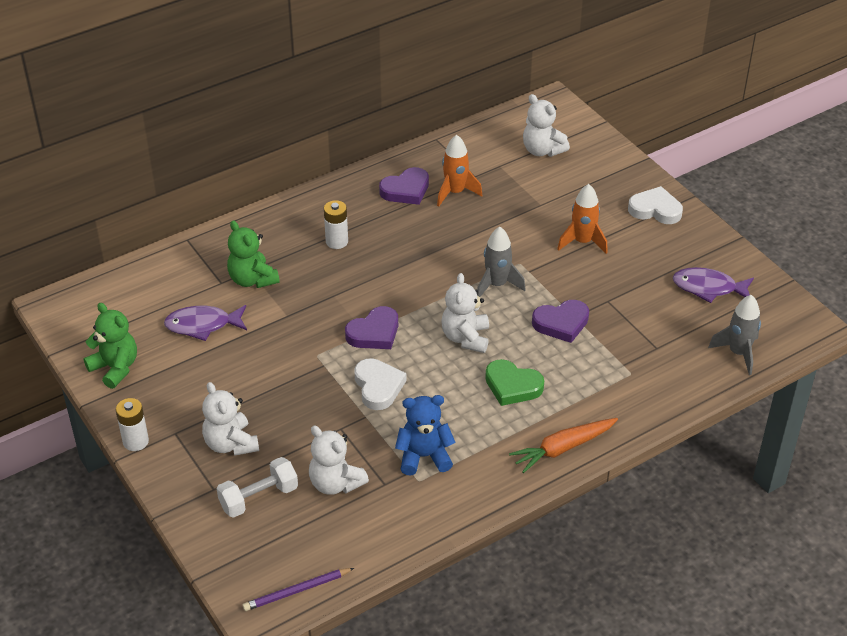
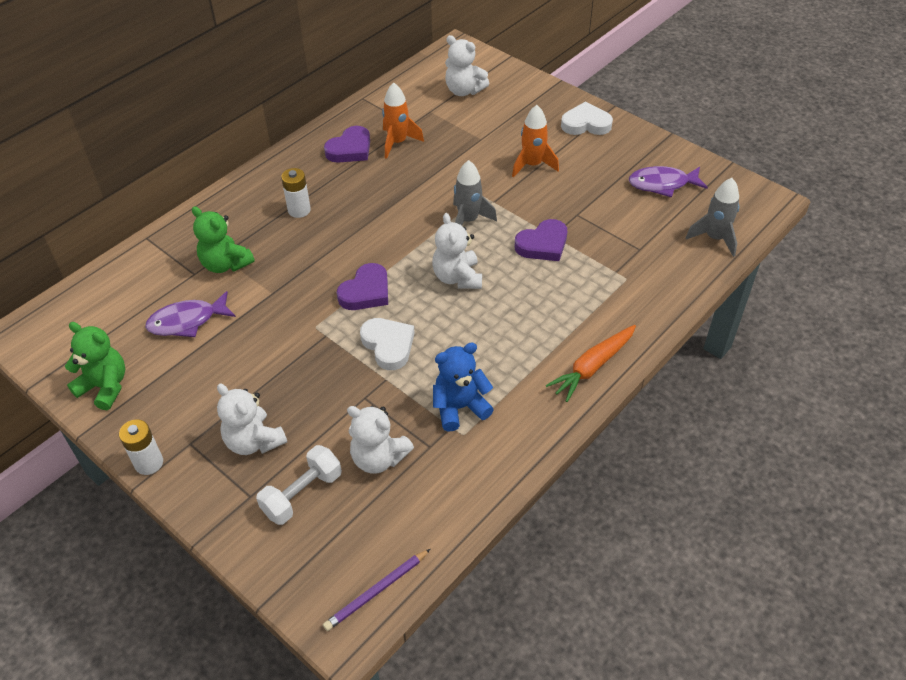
camera: 15 degrees left, 5 degrees up
(512, 386) = (520, 315): green heart -> none

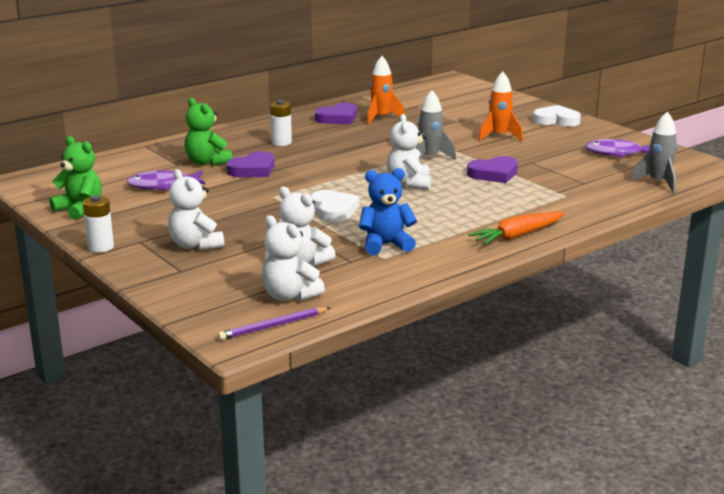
camera: 10 degrees right, 25 degrees down
(302, 494) = (227, 273): white dumbbell -> none
(366, 292) = (324, 184): purple heart -> purple heart (253, 170)
(464, 90) = (450, 98): white teddy bear -> white teddy bear (289, 296)

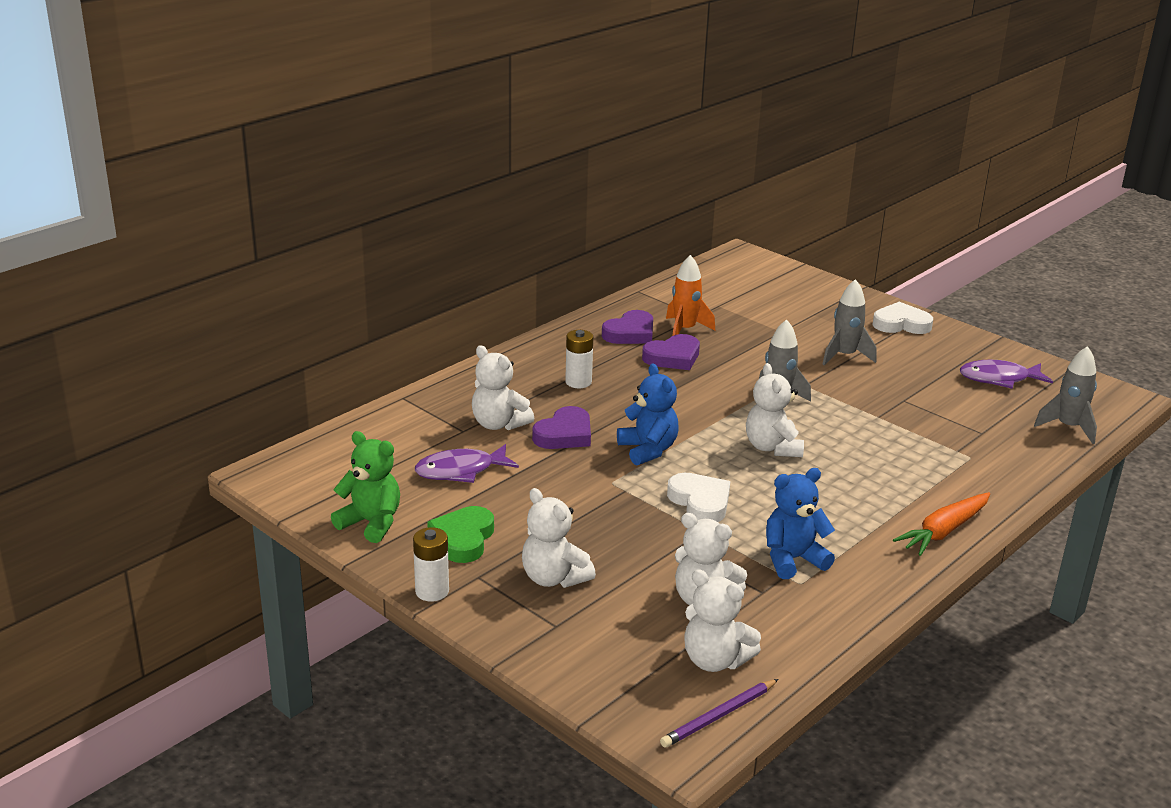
camera: 10 degrees left, 5 degrees up
(141, 221) = (463, 539): none -> green heart
(207, 162) = (499, 424): green teddy bear -> white teddy bear
(311, 181) = (648, 450): none -> blue teddy bear
(494, 174) = (868, 424): purple heart -> purple heart (673, 357)
(499, 136) = (844, 356): orange rocket -> grey rocket

